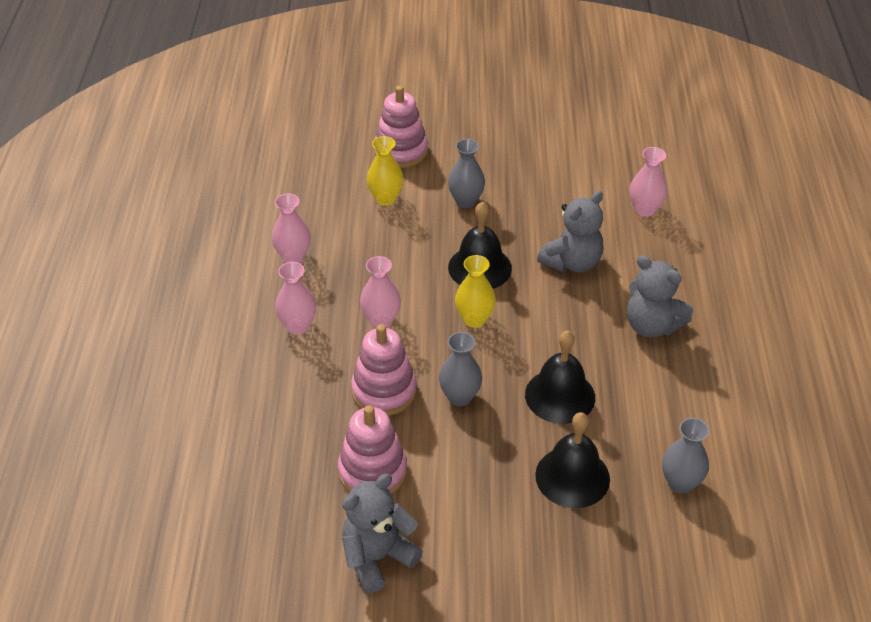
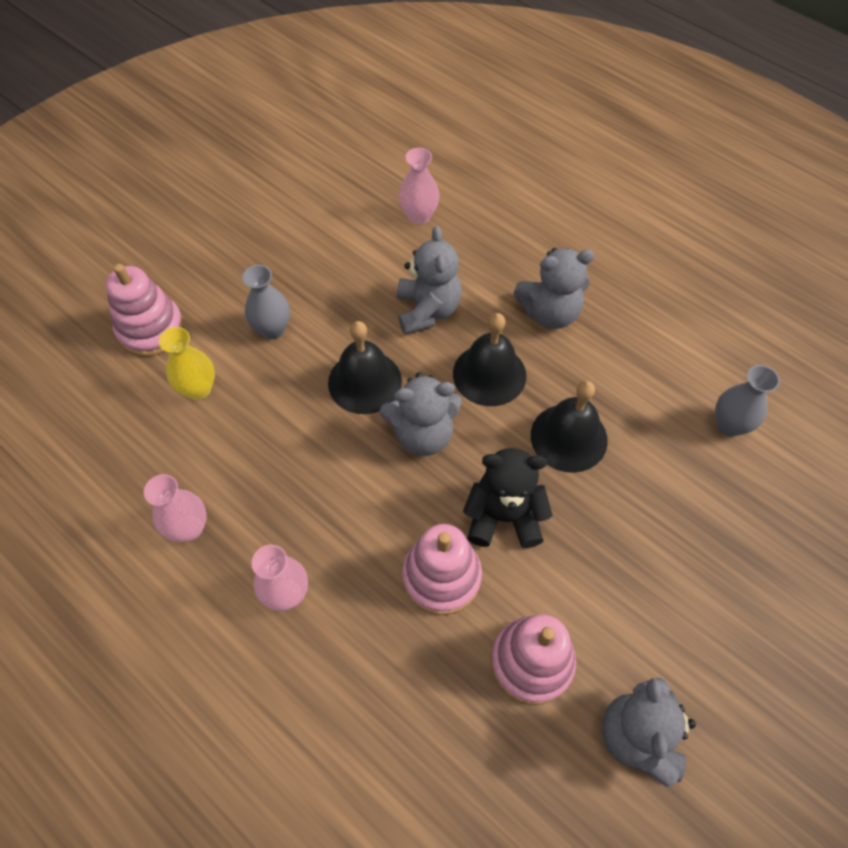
camera: 50 degrees left, 15 degrees up
(381, 320) = (351, 512): pink vase -> none
(460, 397) = (504, 517): grey vase -> black teddy bear
(474, 319) = (422, 434): yellow vase -> grey teddy bear
(572, 477) = (664, 498): black bell -> black bell (489, 374)

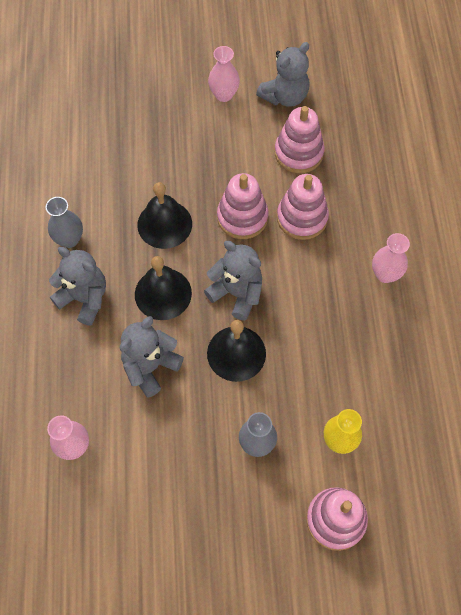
camera: 135 degrees left, 5 degrees up
(189, 528) = (410, 352): pink vase -> pink vase (224, 95)
(504, 517) = (242, 217): black teddy bear -> pink stacking toy
(729, 425) = (80, 160): grey vase -> grey vase (69, 239)

